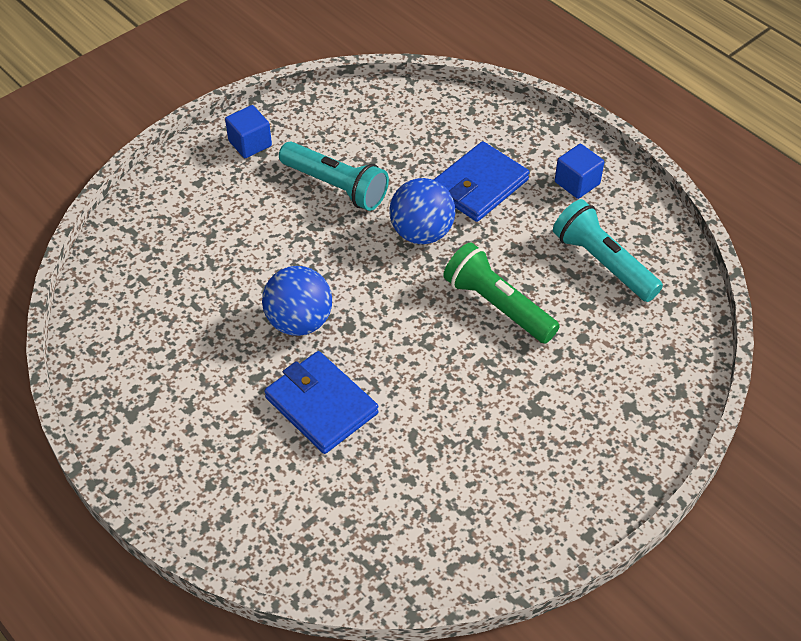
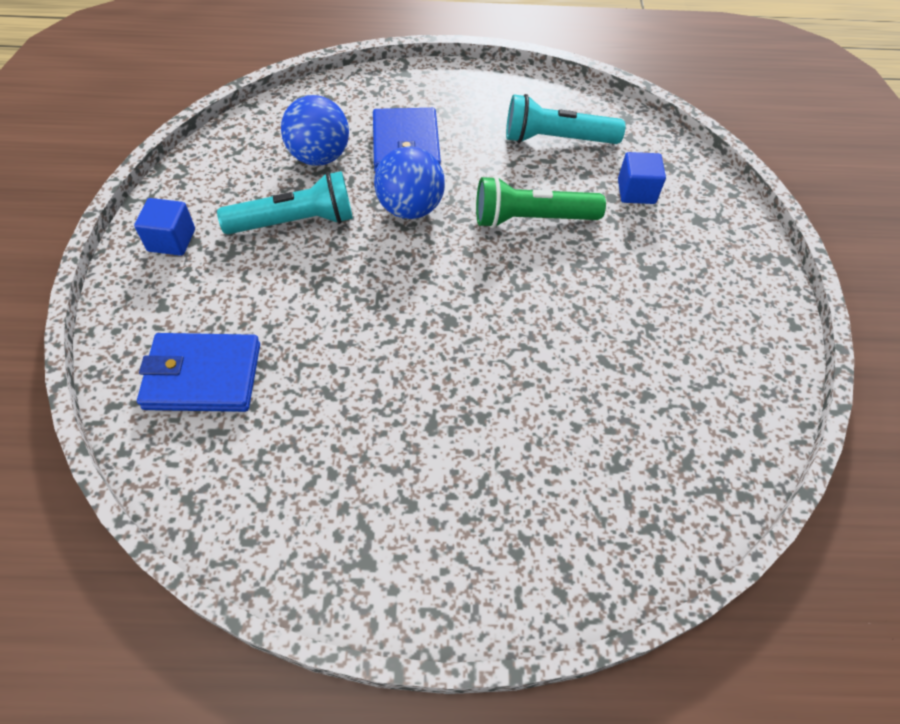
camera: 50 degrees left, 5 degrees up
(299, 322) = (407, 349): blue ball -> blue ball (319, 157)
(321, 405) = (513, 400): blue wallet -> blue wallet (203, 376)
(577, 183) = (469, 99): blue cube -> blue cube (636, 191)

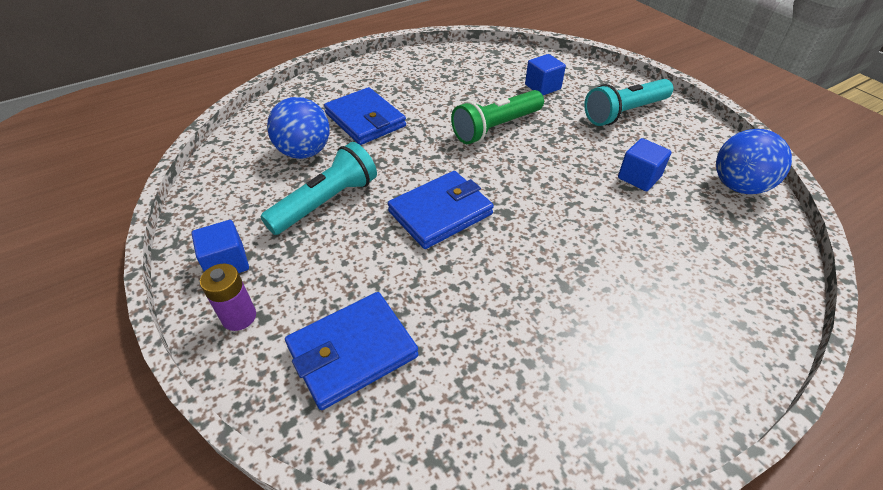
camera: 30 degrees left, 10 degrees down
(145, 295) = (239, 317): none -> purple battery
(386, 287) = (440, 213): none -> blue wallet
(410, 208) = (407, 156): blue ball -> blue ball (738, 186)
(556, 139) = (464, 78): turquoise flashlight -> turquoise flashlight (624, 113)
(630, 357) = (639, 177): none -> blue cube

